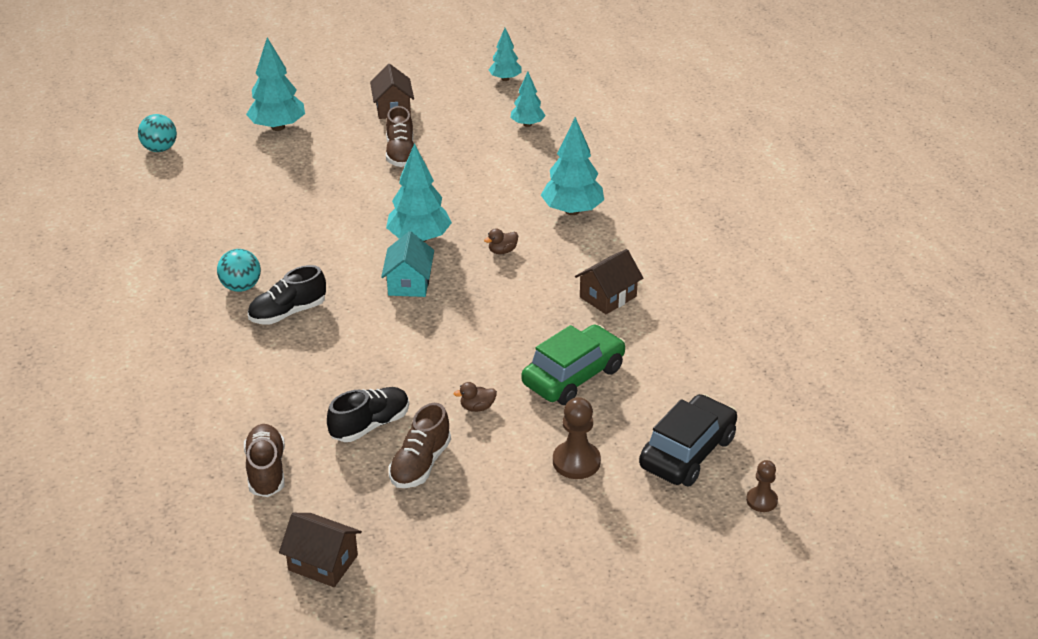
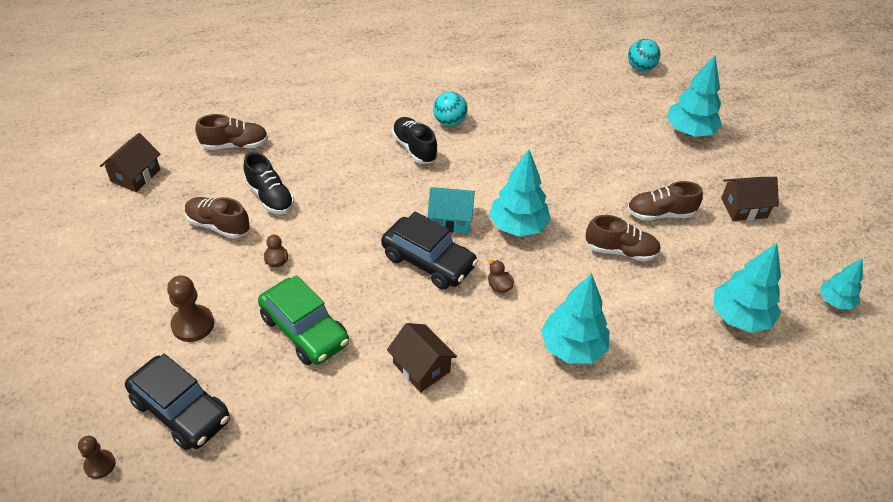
camera: 90 degrees right, 10 degrees up
(452, 179) = (621, 251): none -> brown shoe
(472, 296) = (428, 261): none -> black car
(527, 124) = (740, 317): turquoise tree -> turquoise tree, size x1.65

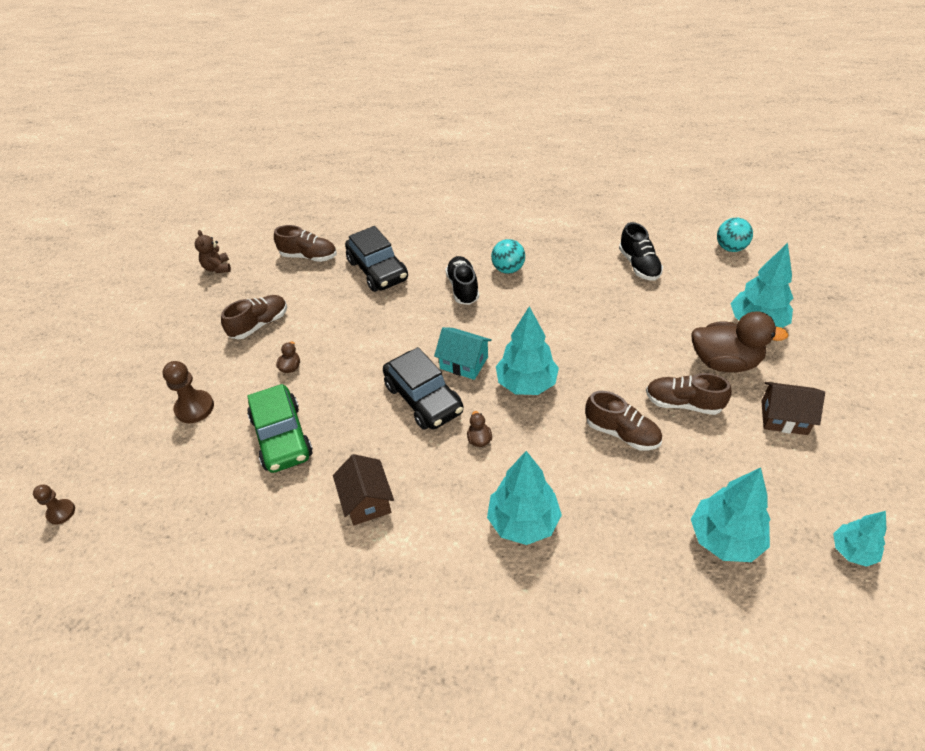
camera: 25 degrees right, 0 degrees up
(135, 175) = (217, 268): brown house -> brown teddy bear
(181, 410) = (146, 483): black car -> black car (377, 270)
(218, 225) = (259, 324): brown shoe -> brown shoe turned 90 degrees clockwise
(270, 197) = (314, 308): black shoe -> black shoe (639, 265)
(678, 171) = (724, 362): none -> brown duck

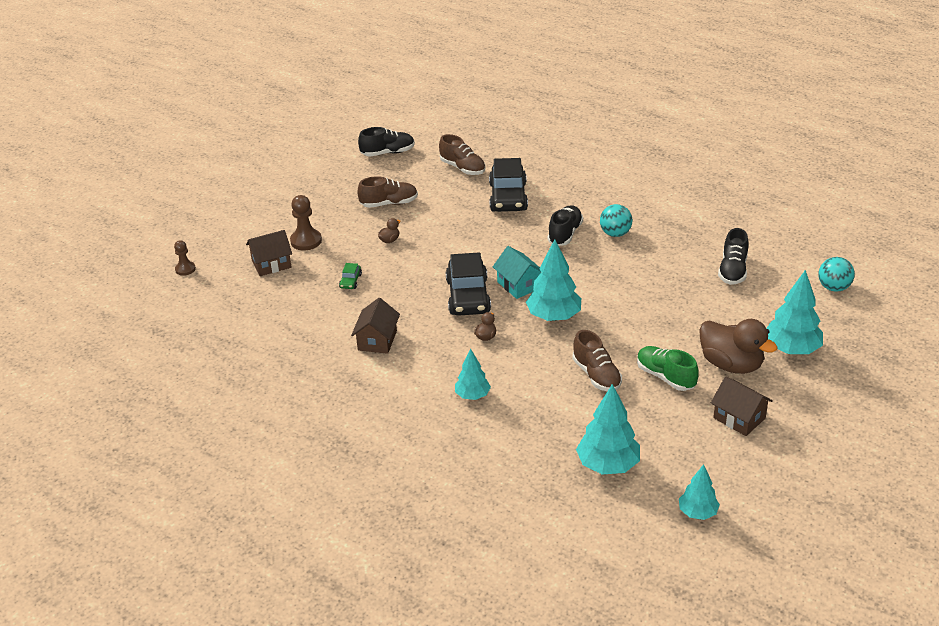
camera: 30 degrees right, 10 degrees down
(171, 456) = (271, 264): none -> brown house
(217, 268) = (388, 153): brown teddy bear -> black shoe
(282, 437) = (350, 281): green car -> green car, size x0.43
(523, 522) = (472, 395): turquoise tree -> turquoise tree, size x0.61
(683, 403) = (665, 377): brown shoe -> green shoe

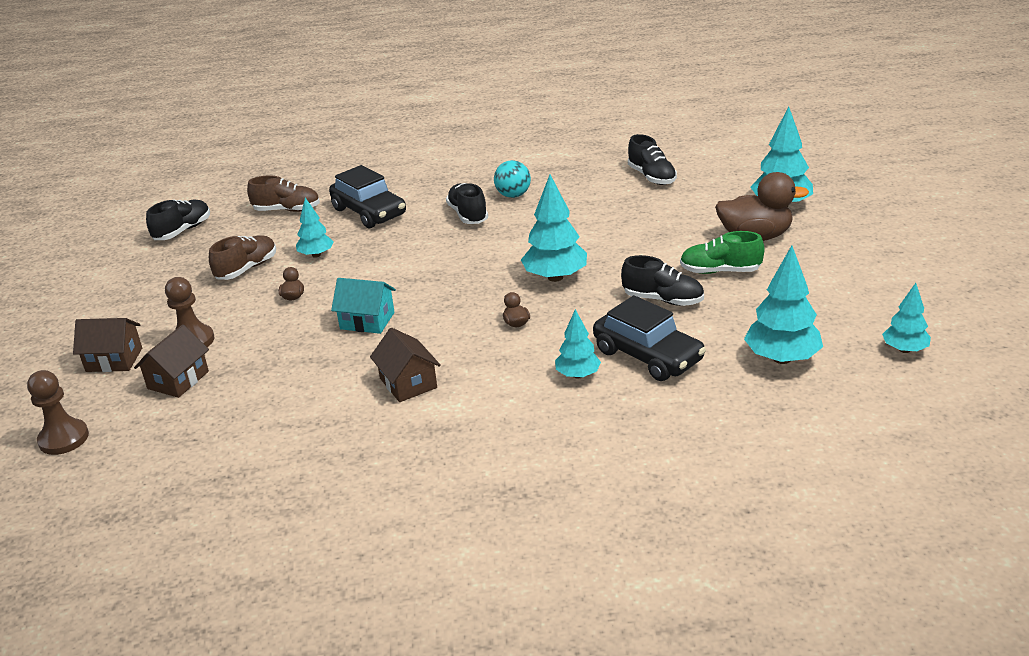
camera: 40 degrees left, 5 degrees down
(185, 269) = (64, 439): brown pawn -> brown pawn, size x1.59
(350, 281) = (300, 349): green car -> none
(438, 215) = (316, 255): none -> turquoise tree
(468, 296) = (448, 302): black car -> black car (648, 356)
(519, 285) = (484, 270): turquoise house -> turquoise house (367, 321)
(596, 375) = (663, 300): brown shoe -> black shoe
(739, 418) = (821, 268): brown house -> brown house (114, 360)
(833, 287) = (743, 154): turquoise ball -> none

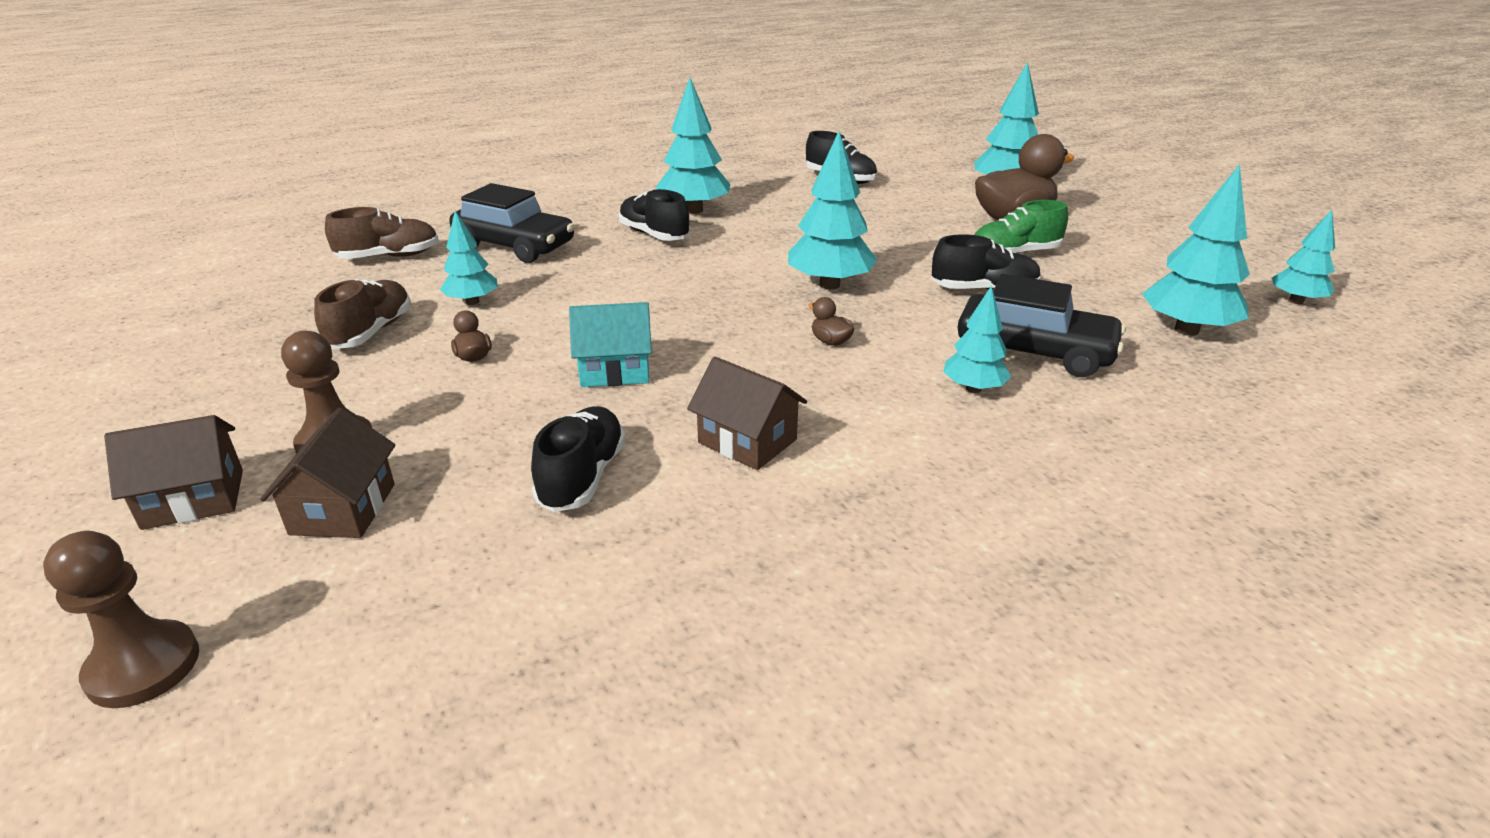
camera: 25 degrees left, 0 degrees up
(183, 231) = (230, 299): black shoe -> black shoe (582, 477)
(513, 195) = (694, 210): turquoise ball -> turquoise tree

